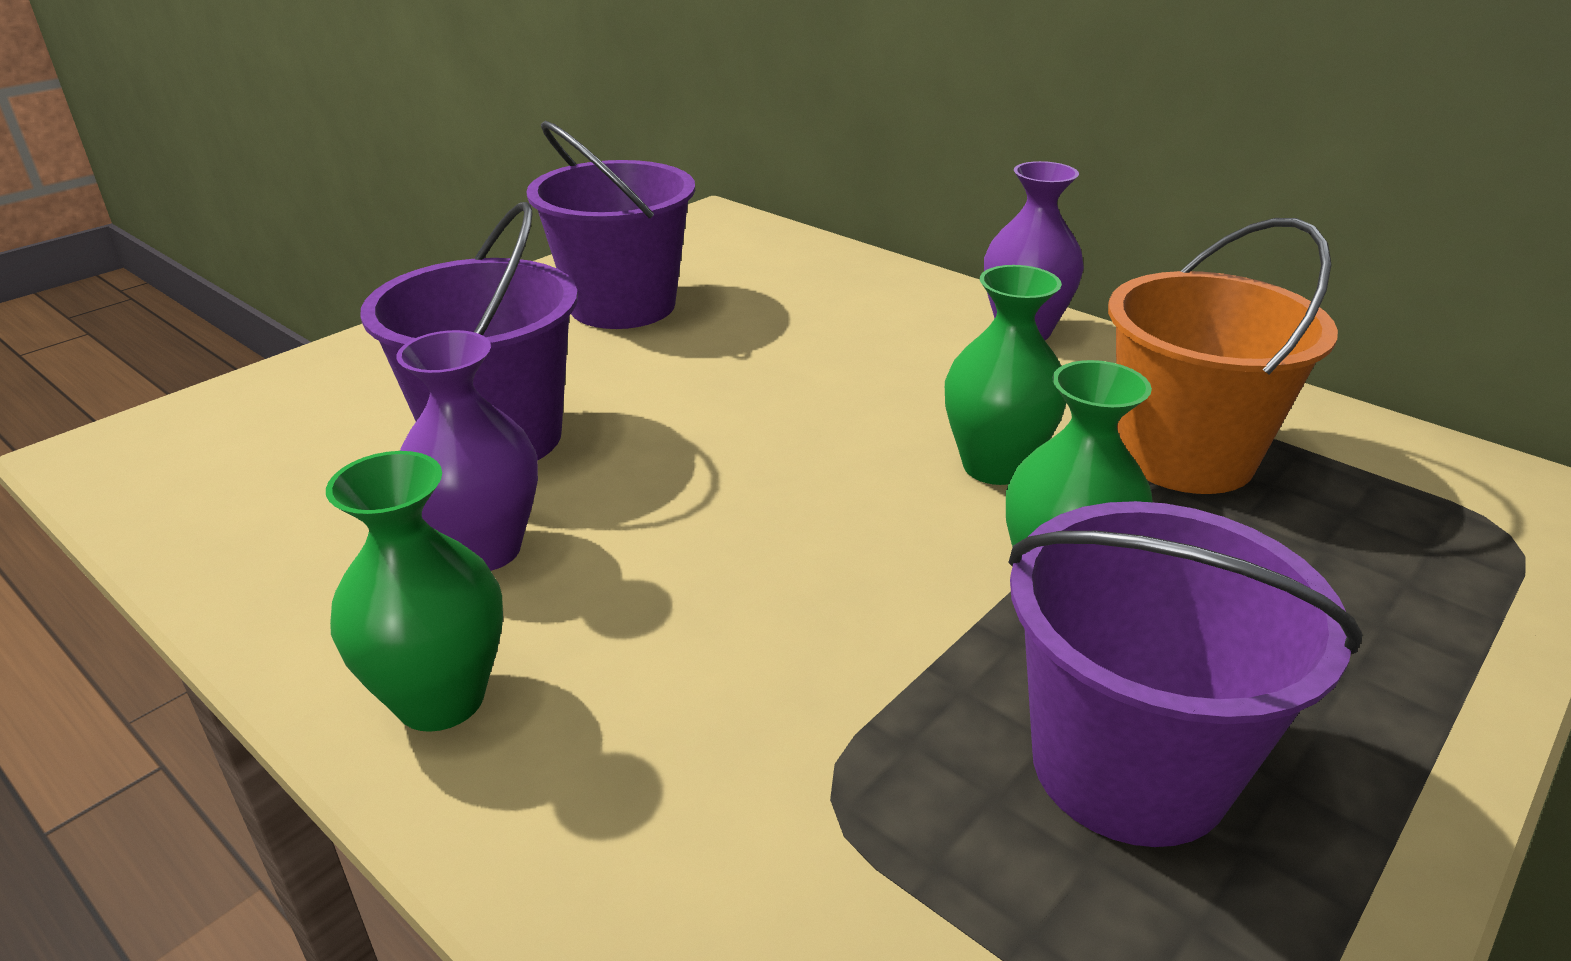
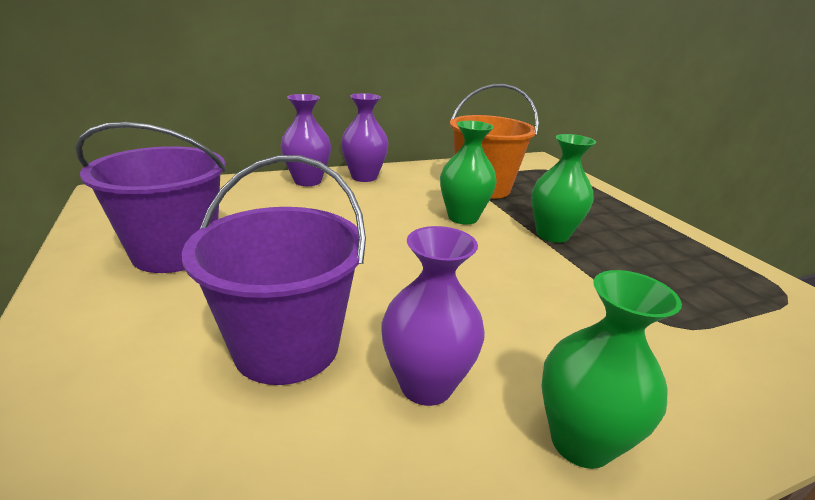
camera: 65 degrees left, 5 degrees down
(929, 298) = (307, 181): none -> purple vase
(1129, 765) = (655, 260): purple bucket -> none

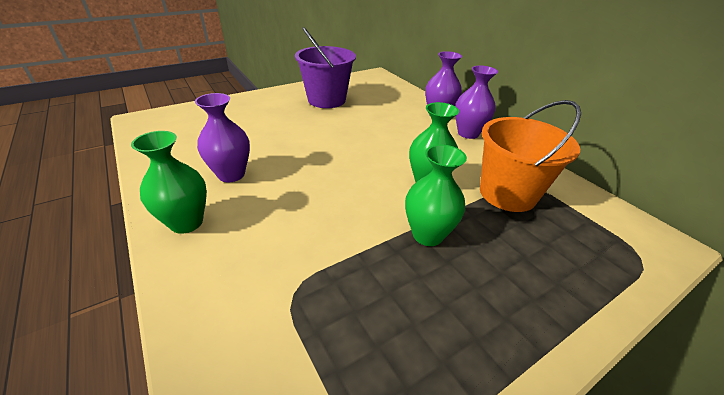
camera: 80 degrees right, 10 degrees up
(287, 347) = (258, 137): purple bucket -> none

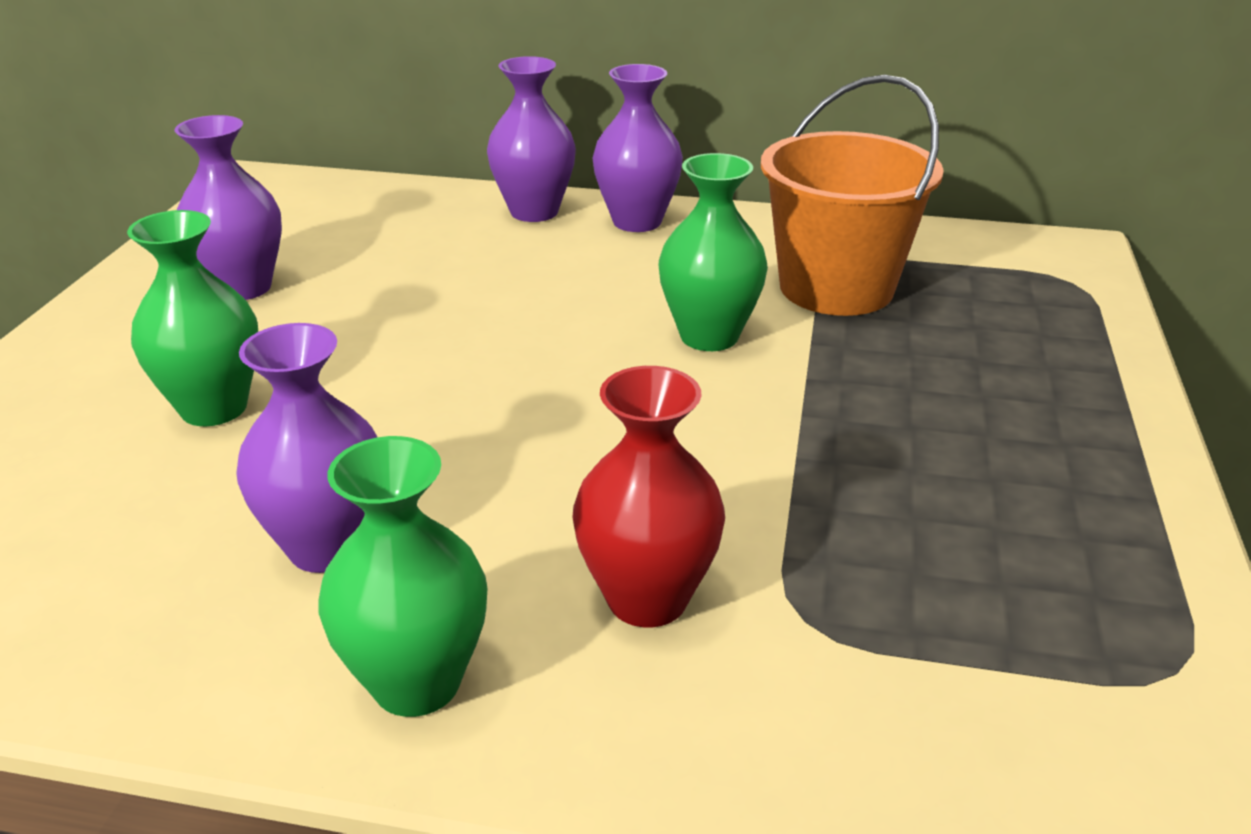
camera: 45 degrees left, 5 degrees down
(267, 247) = (647, 599): none -> red vase
(326, 100) = (243, 288): purple bucket -> purple vase
(427, 235) = (834, 411): green vase -> green vase (214, 408)

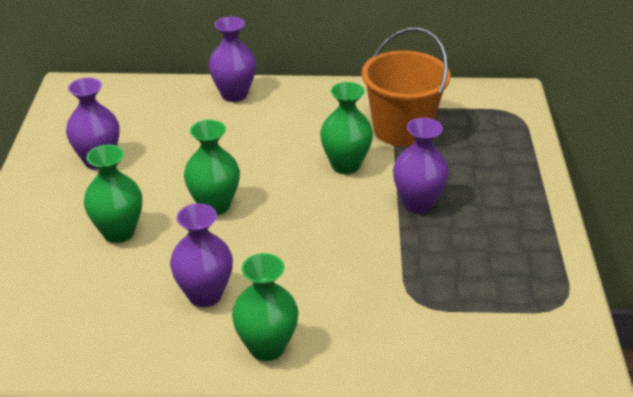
camera: 10 degrees left, 5 degrees up
(423, 380) = (214, 206): none -> green vase
(637, 221) = (291, 96): purple vase -> purple vase (417, 203)
(647, 599) = (350, 300): red vase -> none

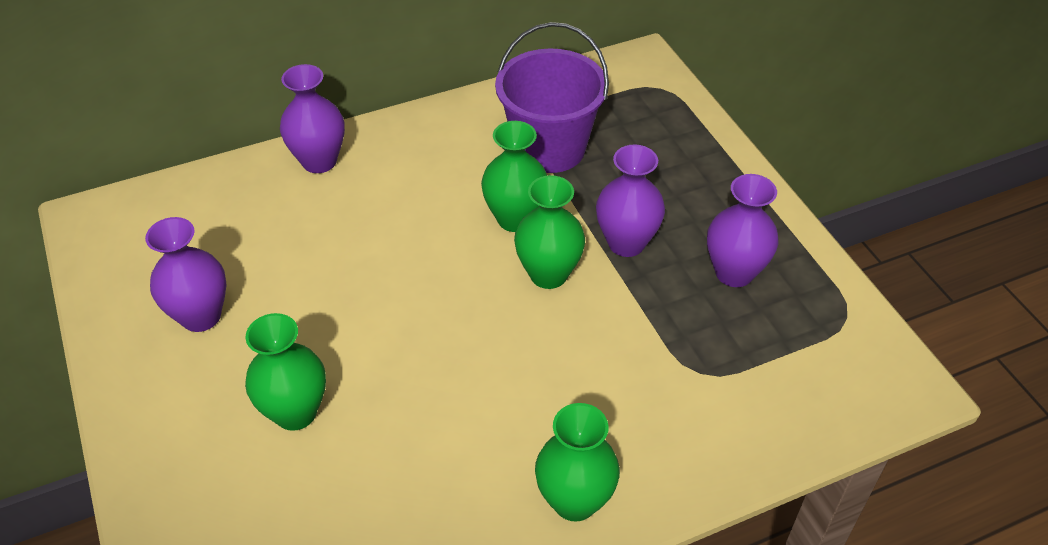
camera: 25 degrees left, 10 degrees up
(205, 295) = (459, 459): purple vase -> purple vase (734, 272)
(214, 206) = (393, 330): green vase -> green vase (548, 274)
(401, 129) = (549, 148): orange bucket -> purple bucket

